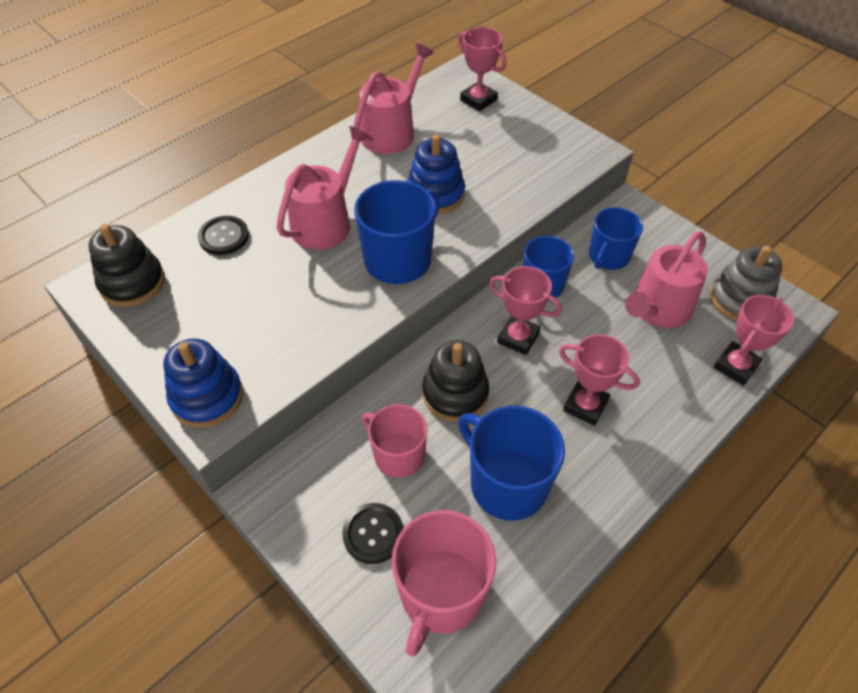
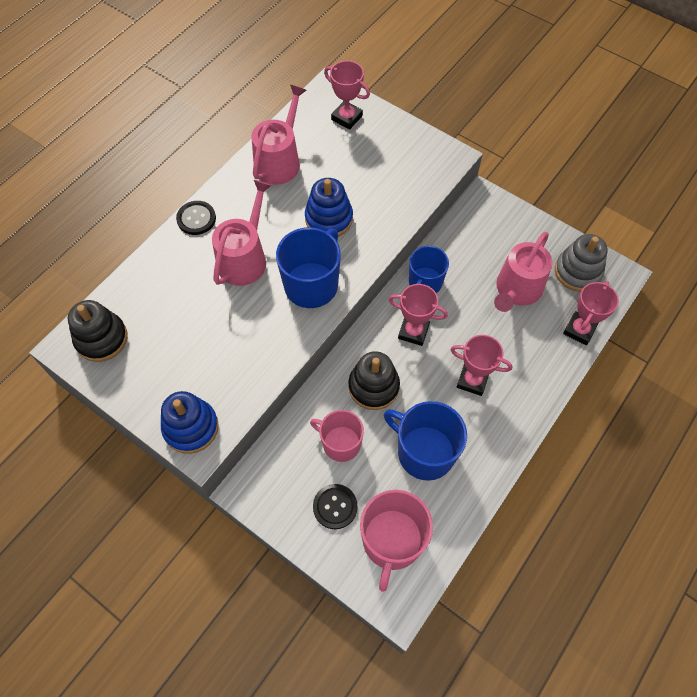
camera: 10 degrees left, 10 degrees up
(224, 237) = (164, 285): black button -> black button (196, 218)
(608, 256) = (473, 248): blue mug -> none

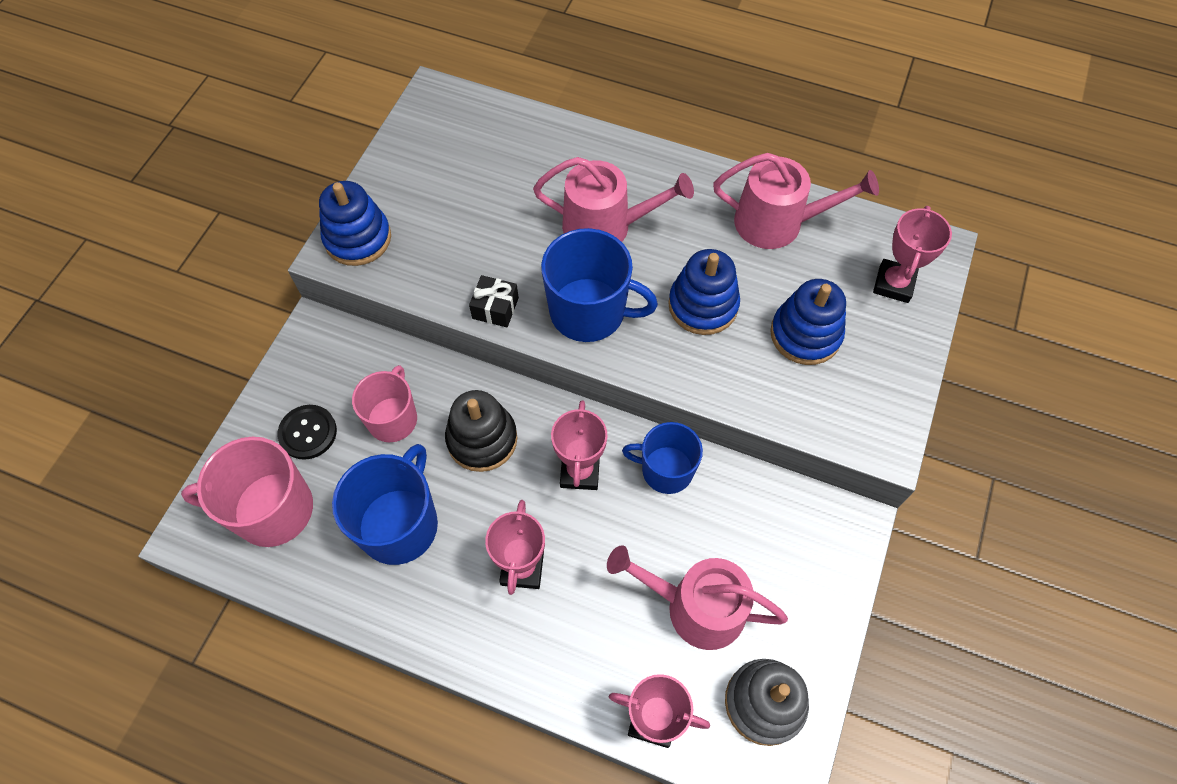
camera: 75 degrees right, 0 degrees up
(101, 338) = (452, 121): black stacking toy -> none
(196, 218) = (647, 159): black button -> none
(289, 342) = (495, 308): none -> black gift
(368, 171) = (805, 334): none -> blue stacking toy

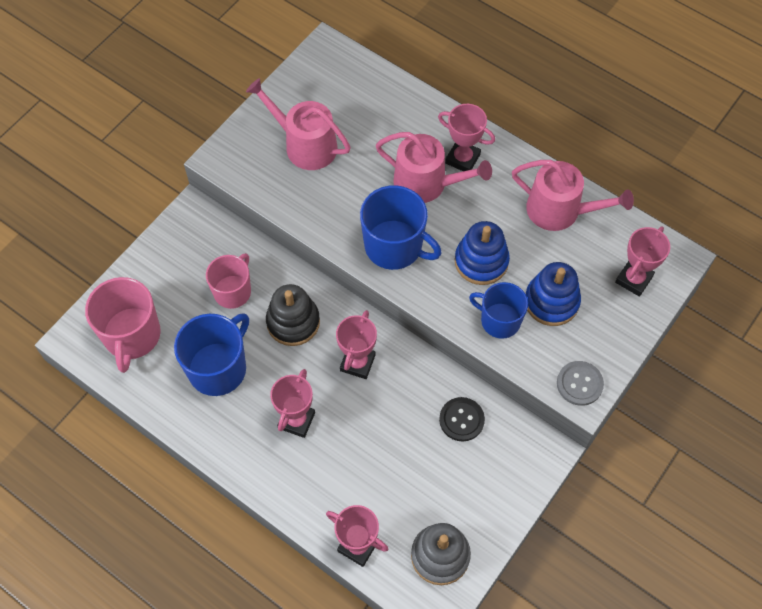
camera: 15 degrees right, 0 degrees up
(272, 510) = (132, 336): pink mug -> pink mug turned 105 degrees counterclockwise
(308, 433) = (170, 287): black button -> black button (461, 420)
(358, 238) = (240, 151): blue stacking toy -> none
(495, 308) = (326, 227): black gift -> none
(640, 187) = (462, 159): none -> pink trophy
(665, 470) = (421, 377): blue mug -> blue mug (499, 320)
(696, 607) = (412, 479): pink watering can -> pink watering can (305, 145)
(875, 429) = (579, 384): none -> grey button

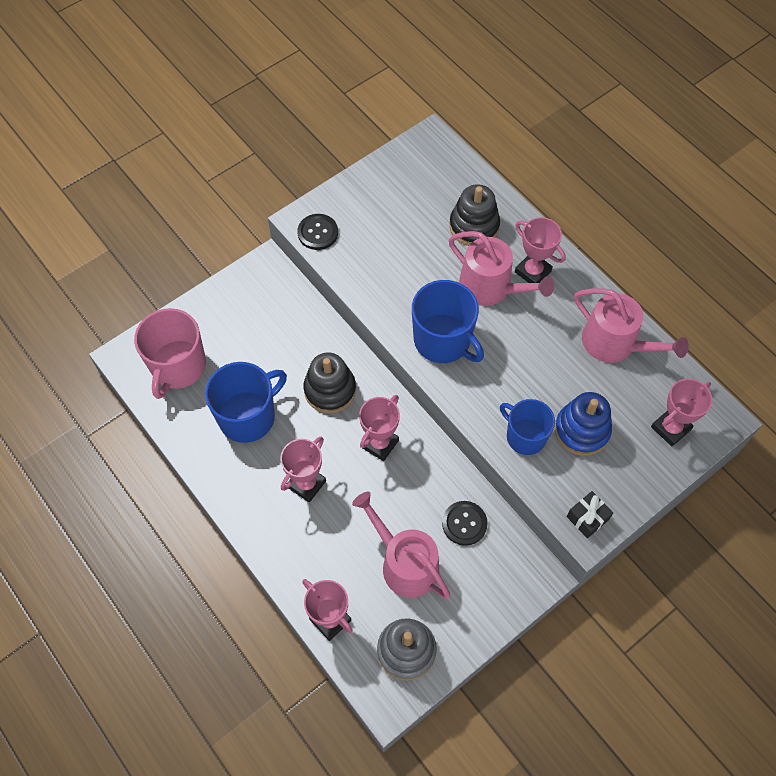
camera: 15 degrees right, 0 degrees up
(233, 291) = (282, 347): pink mug -> none
(239, 168) = (318, 233): none -> black button
(305, 145) = (385, 225): pink watering can -> pink watering can (405, 563)
(393, 127) = (474, 226): none -> black stacking toy
(481, 261) = (523, 375): blue stacking toy -> none
(579, 384) = (587, 518): grey button -> black gift

